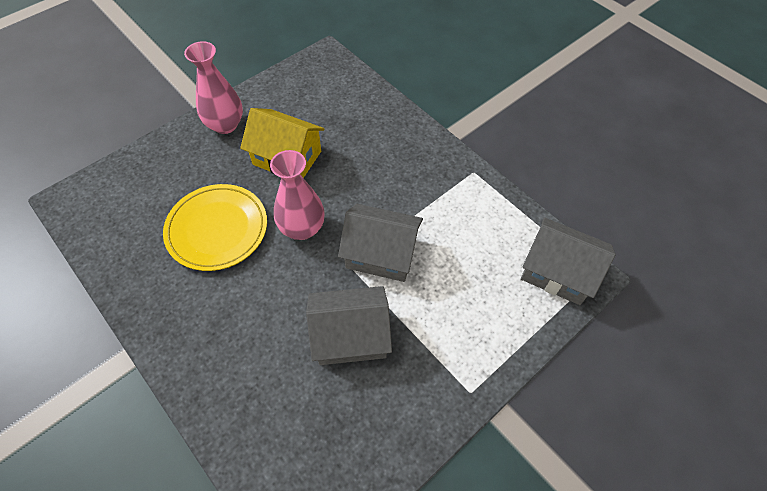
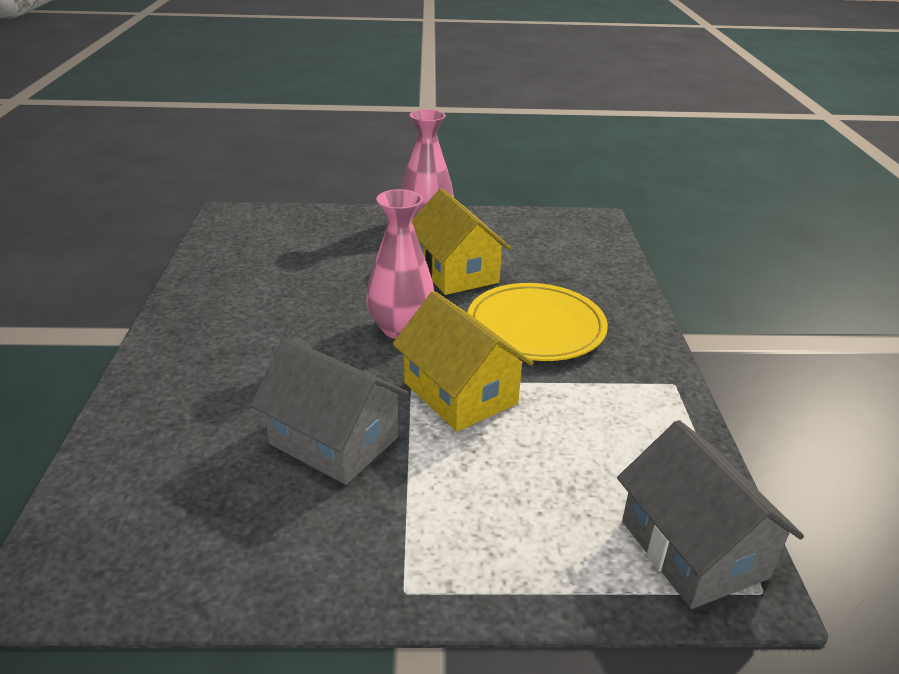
camera: 40 degrees right, 25 degrees down
(217, 229) = (319, 289): yellow plate -> yellow plate (535, 327)
(381, 254) = (460, 393): grey house -> yellow house

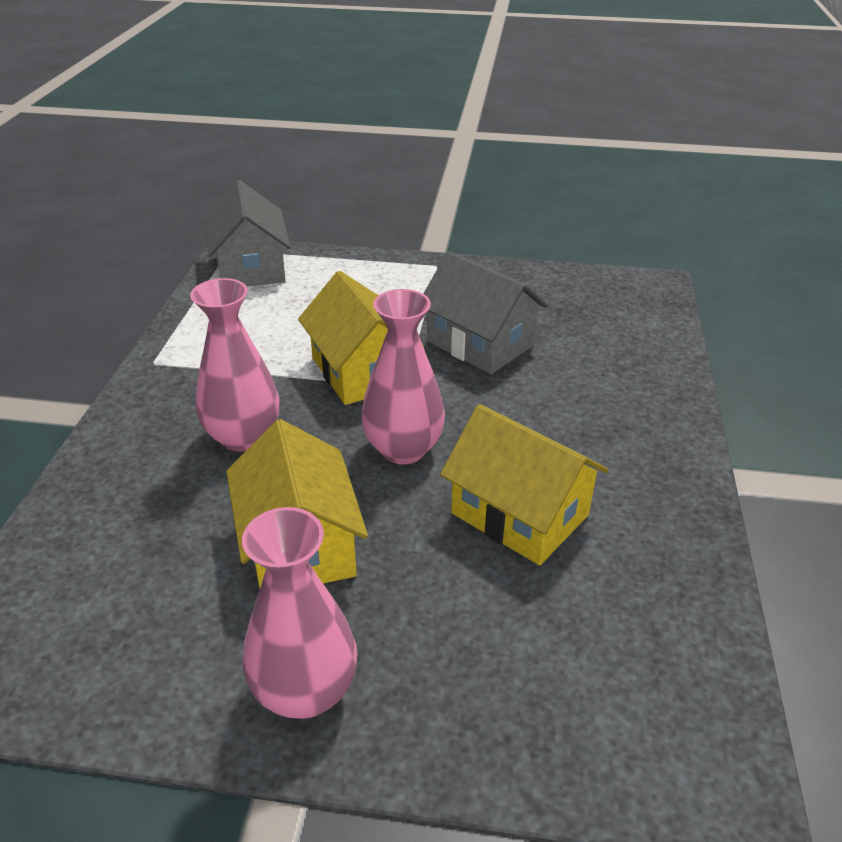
camera: 170 degrees left, 5 degrees up
(309, 296) = (519, 514): none -> yellow house
(535, 327) = (243, 437): yellow plate -> pink vase

